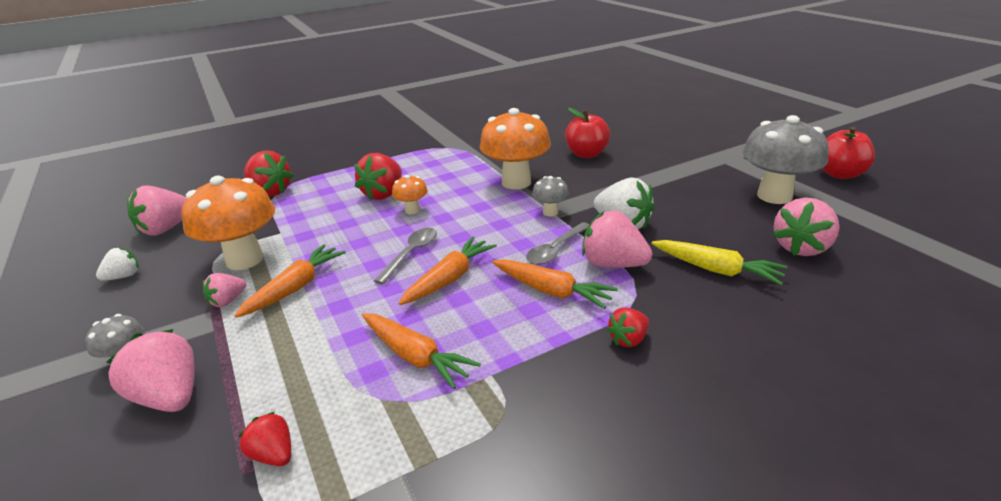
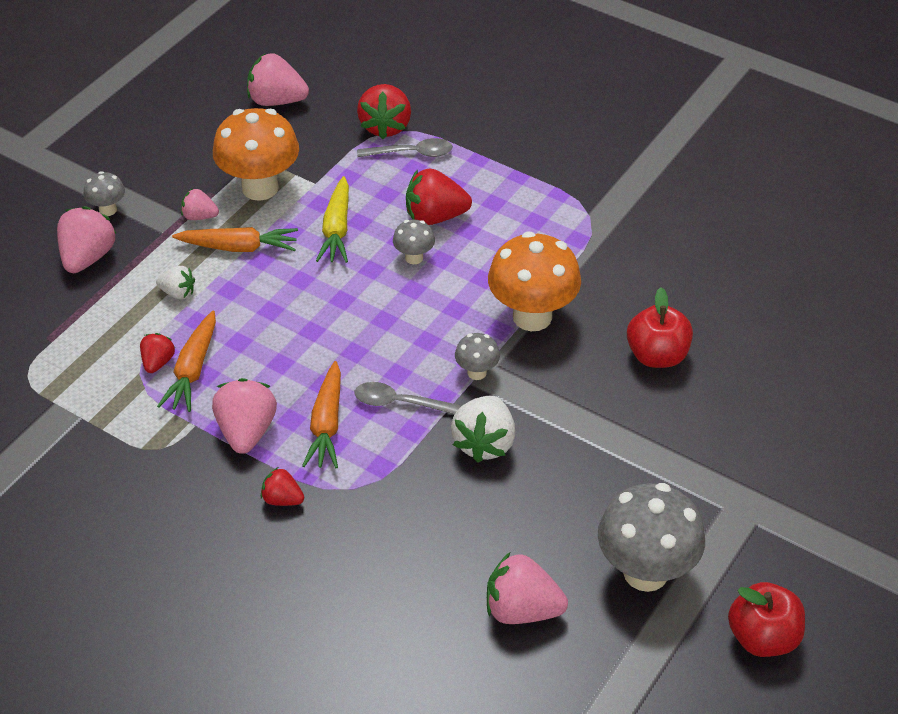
camera: 60 degrees right, 15 degrees up
(123, 276) = (196, 129): white strawberry -> white strawberry (178, 293)
(273, 454) = (66, 344): red strawberry -> red strawberry (158, 362)
(411, 254) = (332, 297): grey spoon -> grey spoon (412, 153)
(412, 210) = (414, 258): orange mushroom -> grey mushroom
(449, 279) = (307, 344): orange carrot -> none
(612, 264) = (398, 456): pink strawberry -> pink strawberry (246, 431)
(716, 270) = (433, 542): yellow carrot -> yellow carrot (337, 229)

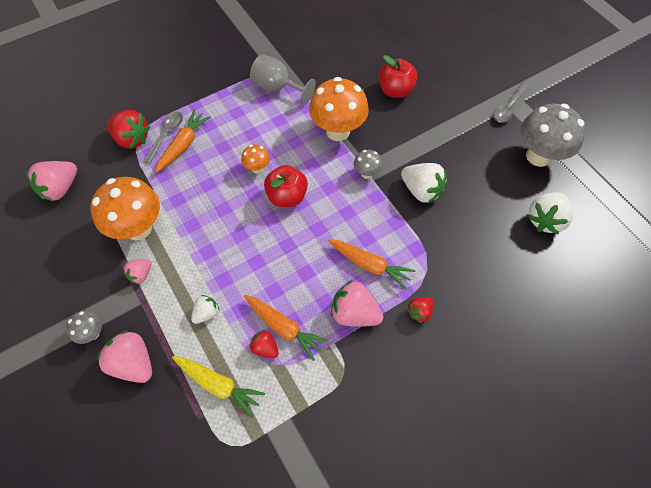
camera: 65 degrees left, 15 degrees up
(238, 247) = (186, 260): orange carrot -> orange carrot (183, 145)
(337, 229) = (206, 199): yellow carrot -> yellow carrot (218, 385)
(400, 403) = (371, 220): grey spoon -> grey spoon (508, 107)
(414, 258) = (257, 168): grey mushroom -> orange mushroom
(435, 217) = (229, 145): red strawberry -> none
(522, 610) = (545, 220): pink strawberry -> white strawberry
(566, 226) = (277, 88): none -> grey goblet
(762, 638) = (593, 127): red apple -> red apple (287, 196)

